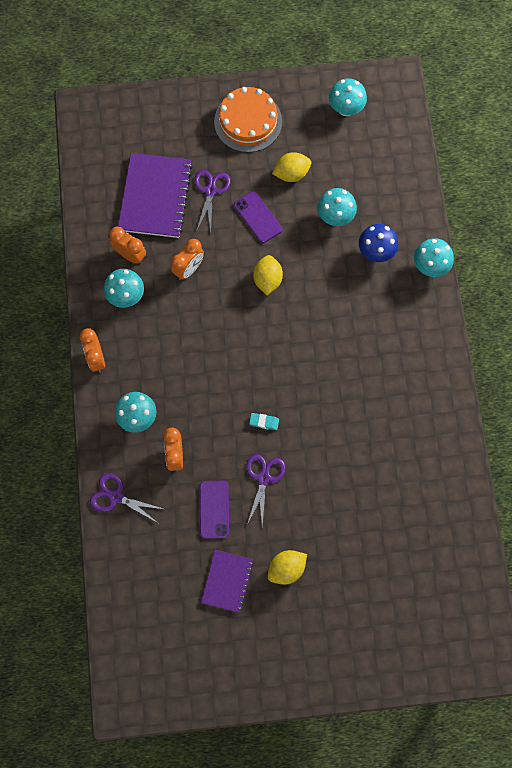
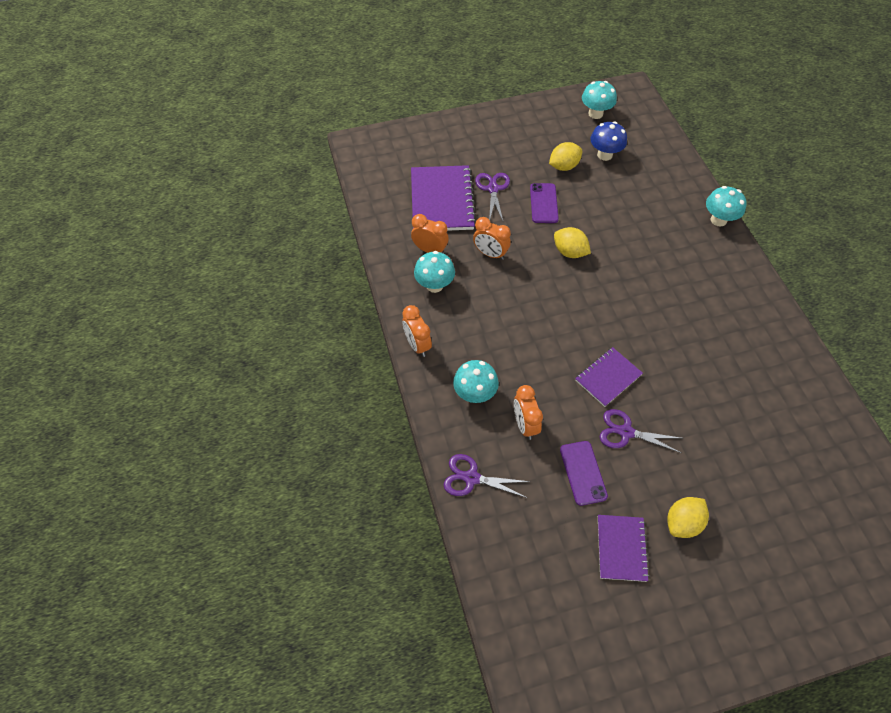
camera: 10 degrees left, 15 degrees down
(189, 269) = (490, 254): orange clock -> orange clock turned 90 degrees clockwise
(248, 121) = (511, 133): orange cake -> none
(258, 217) = (543, 203): purple phone -> purple phone turned 45 degrees clockwise
(263, 478) = (626, 432): purple scissors -> purple scissors turned 75 degrees counterclockwise
(264, 422) = (608, 377): turquoise eraser -> purple notebook
(267, 280) = (569, 252): yellow lemon -> yellow lemon turned 45 degrees counterclockwise
(335, 217) = (615, 193): turquoise mushroom -> none
(376, 252) = (663, 215): blue mushroom -> blue mushroom (604, 155)

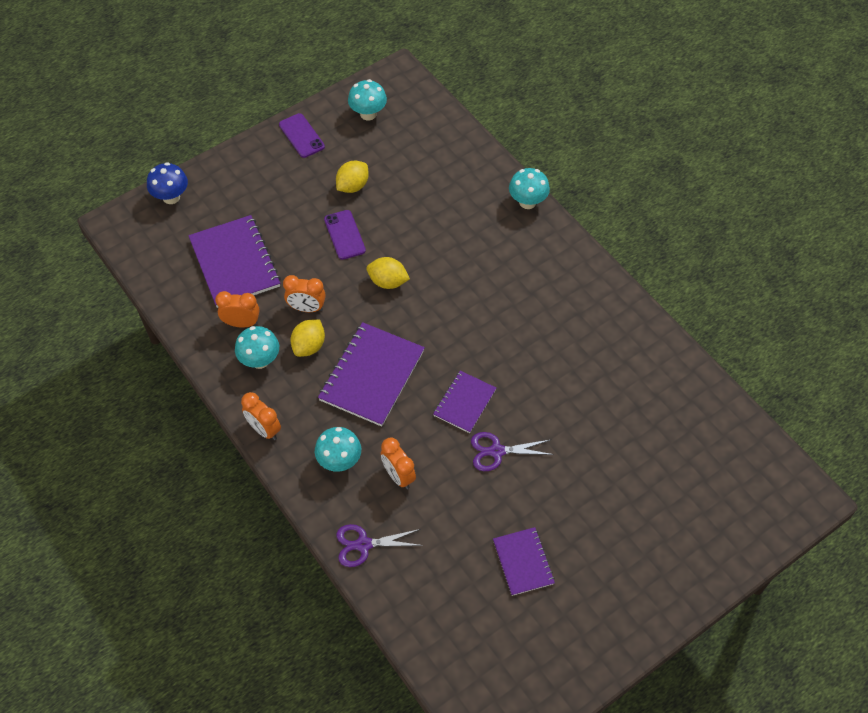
camera: 20 degrees left, 0 degrees up
(493, 189) = (285, 234): purple scissors -> none
(529, 327) = (372, 375): none -> purple notebook
(583, 473) = (467, 504): purple phone -> purple phone (301, 136)
(604, 155) = (392, 160): blue mushroom -> blue mushroom (171, 197)
(682, 523) = (572, 519): yellow lemon -> yellow lemon (309, 346)

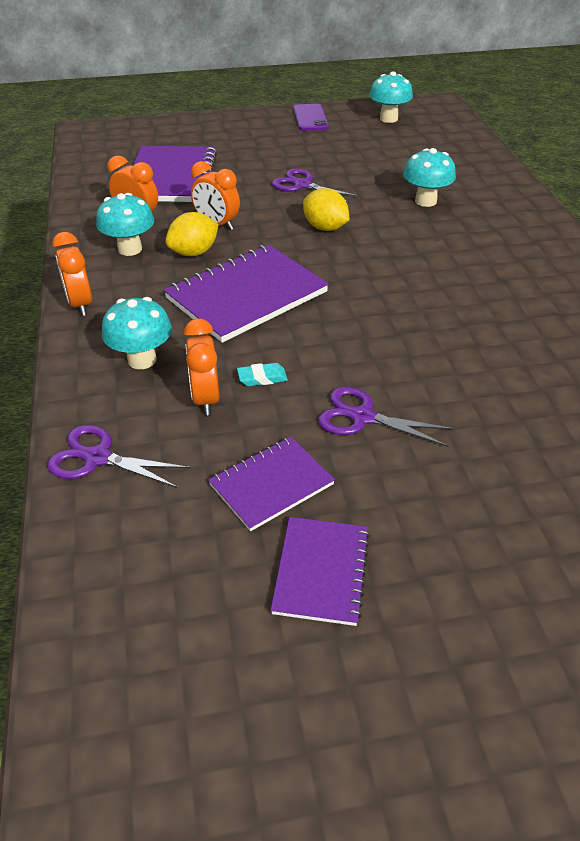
camera: 25 degrees right, 15 degrees down
(171, 197) = (152, 127): blue mushroom -> none
(344, 235) = (302, 185): purple phone -> purple scissors
(352, 186) = (337, 157): yellow lemon -> none
(423, 445) = (262, 378): none -> turquoise eraser
(464, 402) = (348, 353): purple notebook -> purple notebook (271, 485)
(527, 202) = (535, 209): turquoise mushroom -> turquoise mushroom (425, 201)

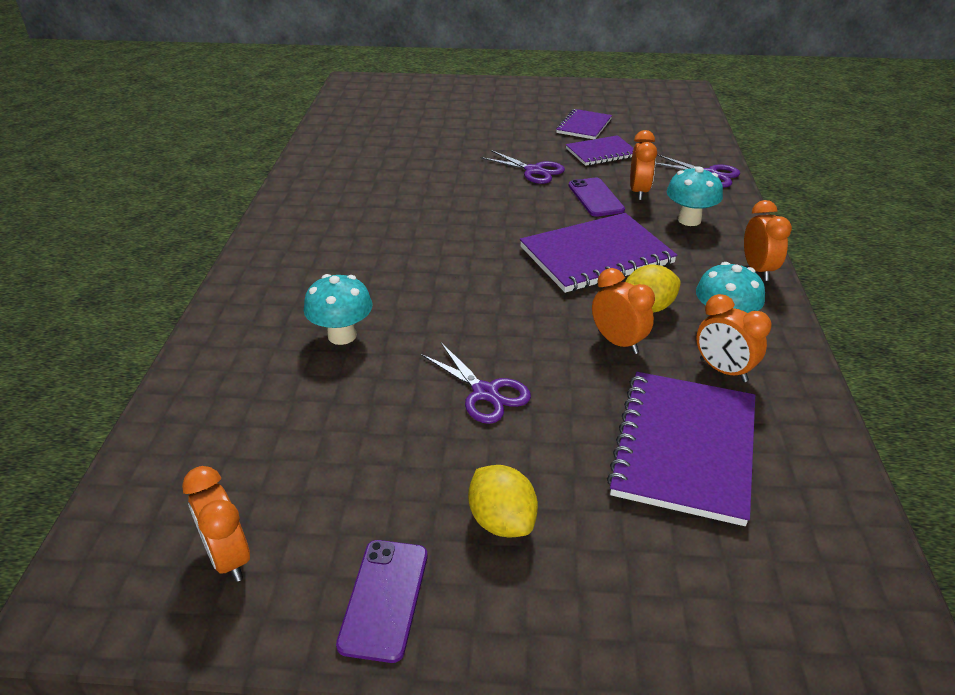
camera: 165 degrees left, 5 degrees down
(262, 378) = (595, 198): turquoise eraser -> purple phone
(325, 228) = (488, 316): yellow lemon -> yellow lemon (502, 521)
(388, 119) = (228, 557): turquoise mushroom -> orange clock

